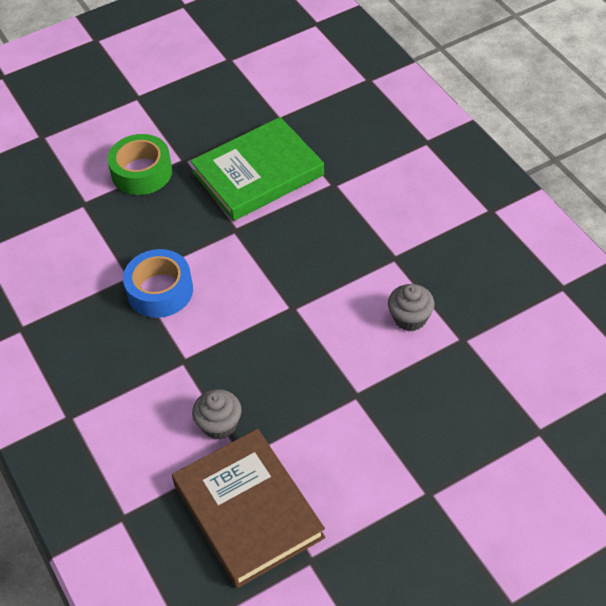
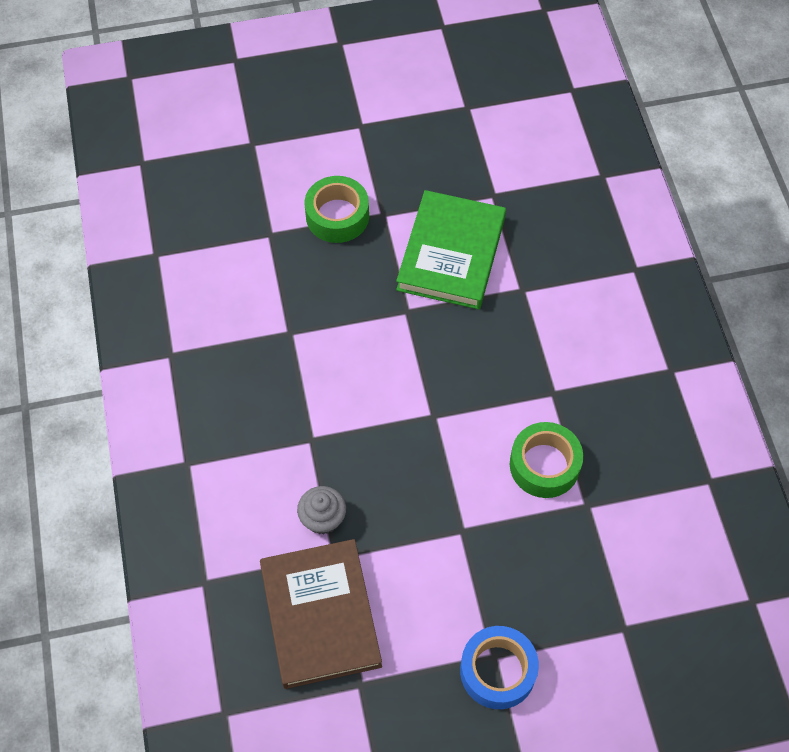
camera: 15 degrees right, 10 degrees up
(160, 291) = (313, 356): blue tape -> blue tape (497, 671)
(258, 174) = (451, 254): green book -> green book turned 60 degrees counterclockwise
(410, 318) = (544, 465): grey cupcake -> green tape

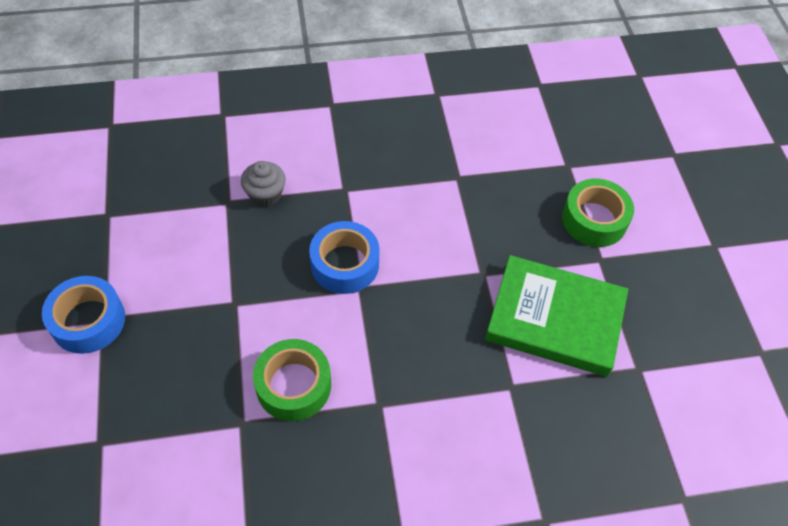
camera: 90 degrees right, 5 degrees down
(320, 615) = (175, 189): brown book -> none
(407, 432) = (345, 264): none -> blue tape

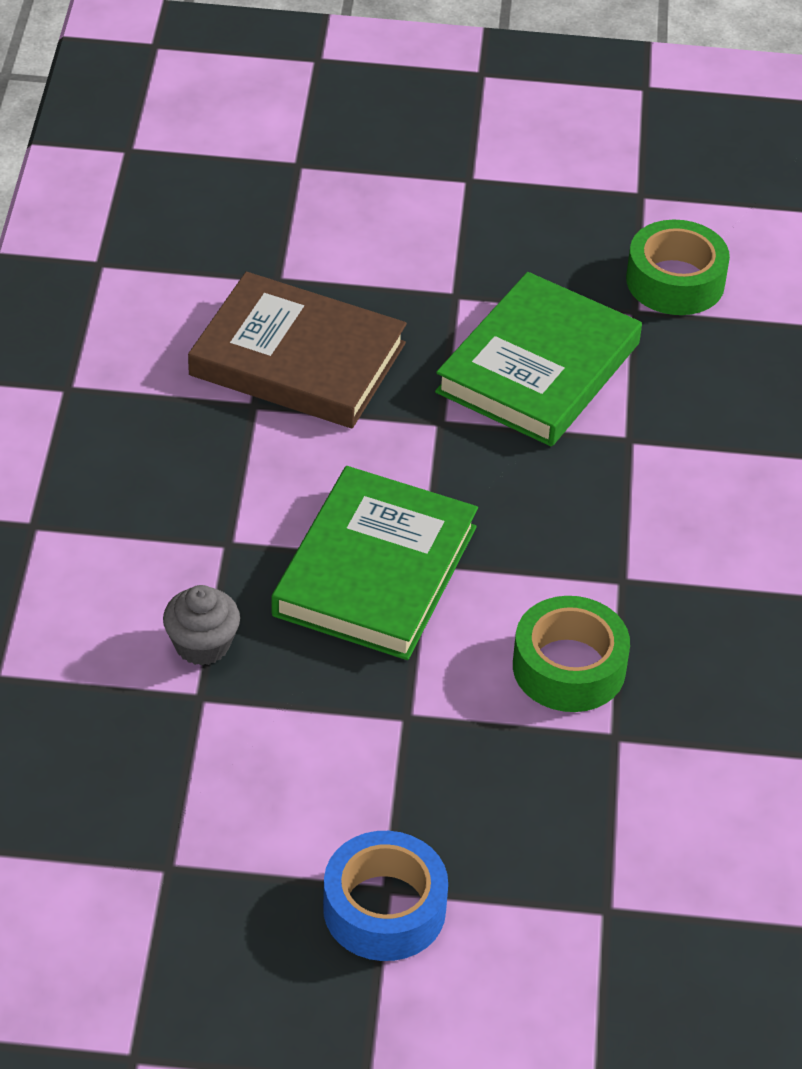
camera: 75 degrees left, 10 degrees down
(345, 264) = (375, 571): blue tape -> green book
(504, 190) = (297, 359): none -> brown book
(594, 219) = (386, 280): green tape -> green tape (675, 281)

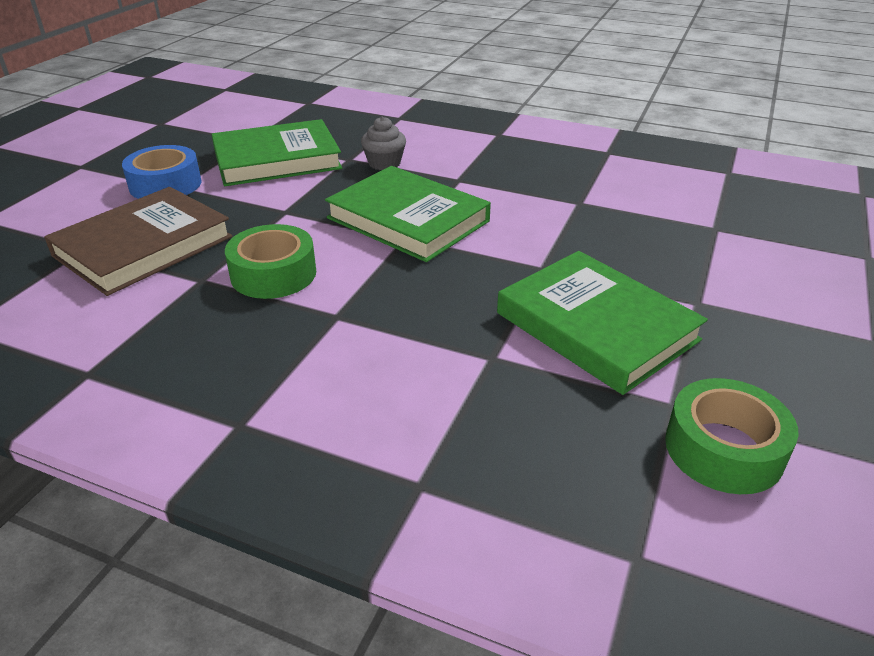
camera: 110 degrees right, 10 degrees down
(236, 793) = (277, 159): none -> green book
(297, 359) = (623, 223): brown book -> brown book (143, 246)

